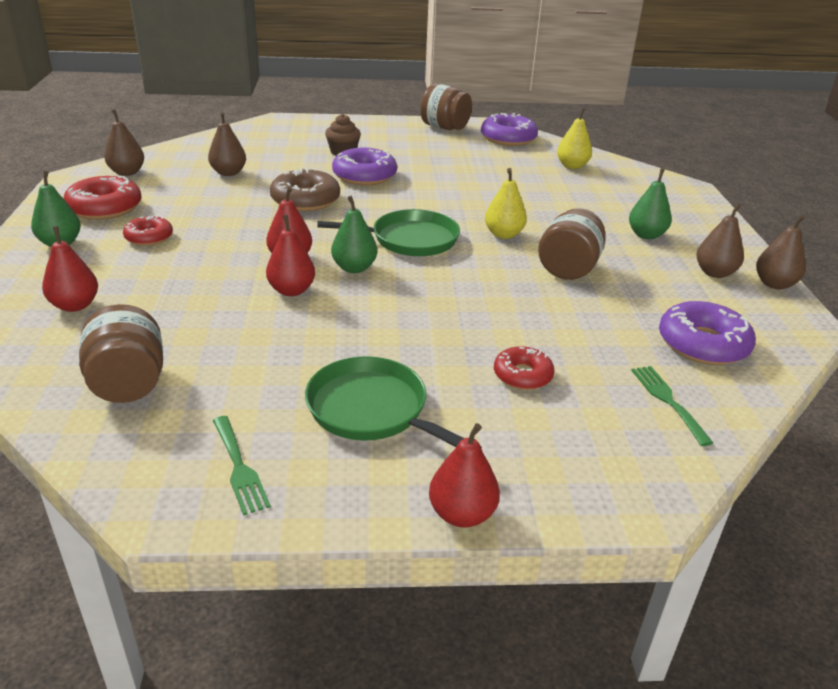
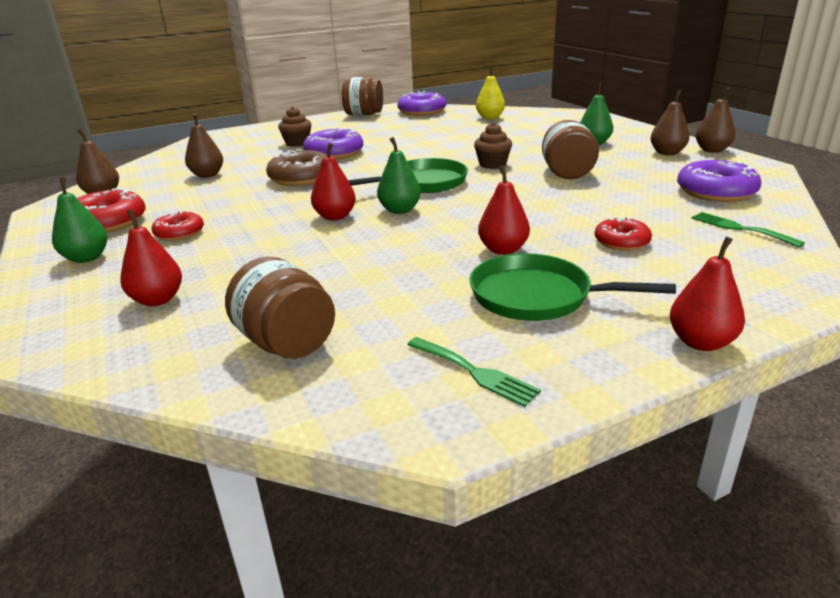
camera: 20 degrees left, 5 degrees down
(291, 290) = (363, 237): red pear -> red pear (503, 250)
(503, 234) = (492, 164): yellow pear -> brown cupcake

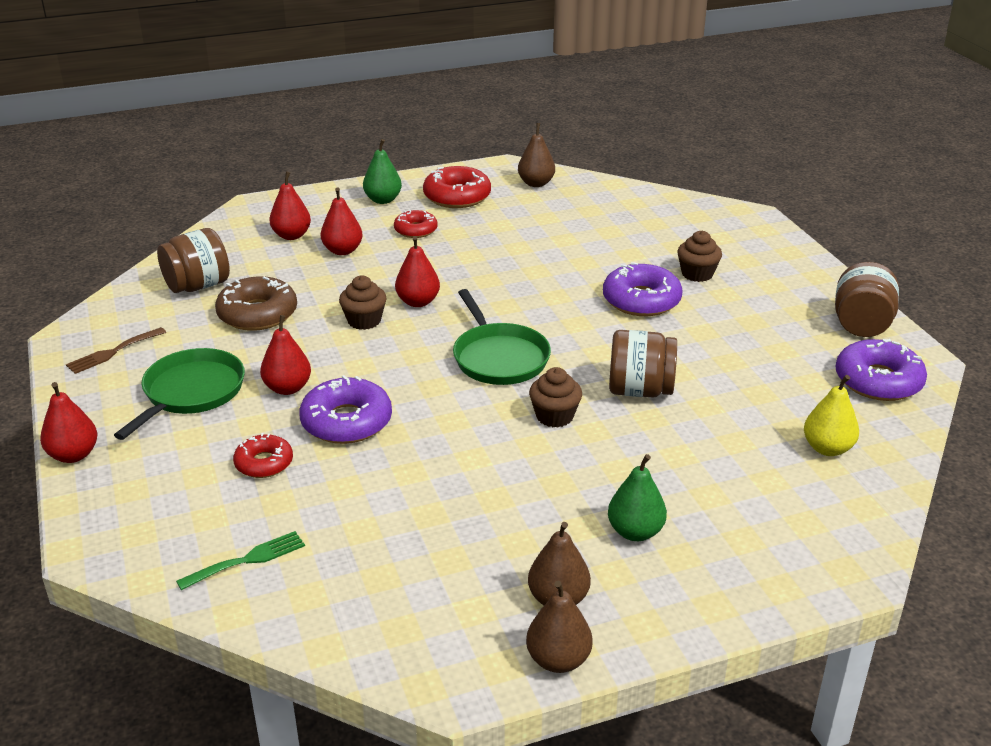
camera: 95 degrees right, 5 degrees up
(207, 175) = (578, 227): brown pear -> none
(214, 263) = (342, 251): none -> red pear
(301, 178) = (548, 281): brown donut -> brown donut (257, 314)
(372, 234) = (364, 321): none -> brown cupcake
(400, 210) = (418, 338): green pear -> none
(475, 372) = (113, 352): green fork -> brown fork
(566, 173) = (496, 472): brown jar -> brown jar (640, 390)
(715, 192) = (367, 586): purple donut -> purple donut (346, 422)

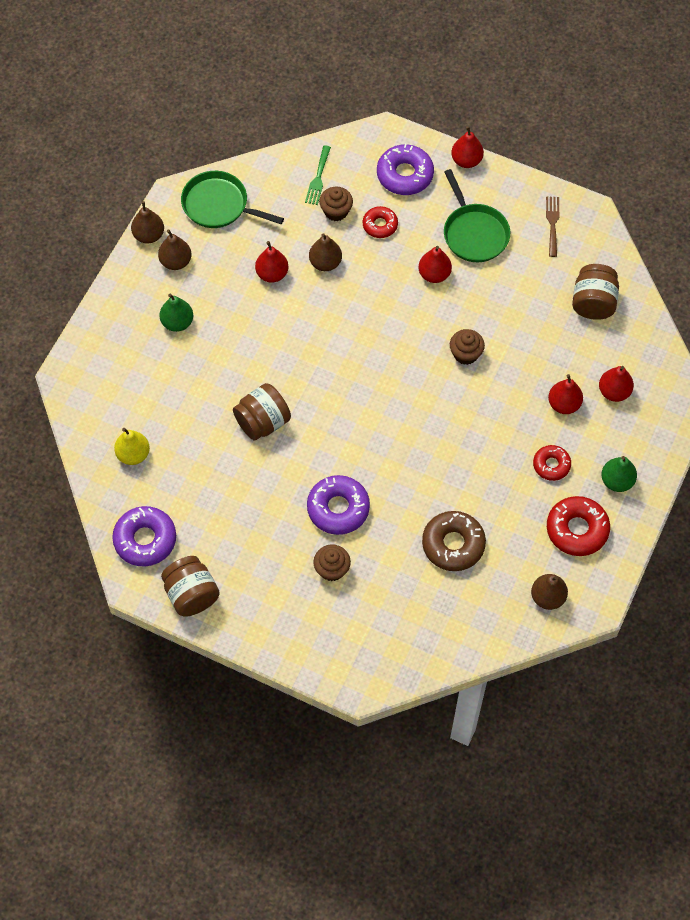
camera: 135 degrees right, 30 degrees up
(257, 314) = (527, 310): brown donut -> brown donut (453, 544)
(346, 422) = (377, 278): purple donut -> purple donut (405, 175)
(378, 471) = (325, 263): none -> brown pear
(418, 302) = (458, 395): red pear -> red pear (272, 274)
(499, 358) = (360, 386): green pan -> green pan (218, 205)
(554, 416) = (285, 365): brown cupcake -> brown cupcake (336, 211)

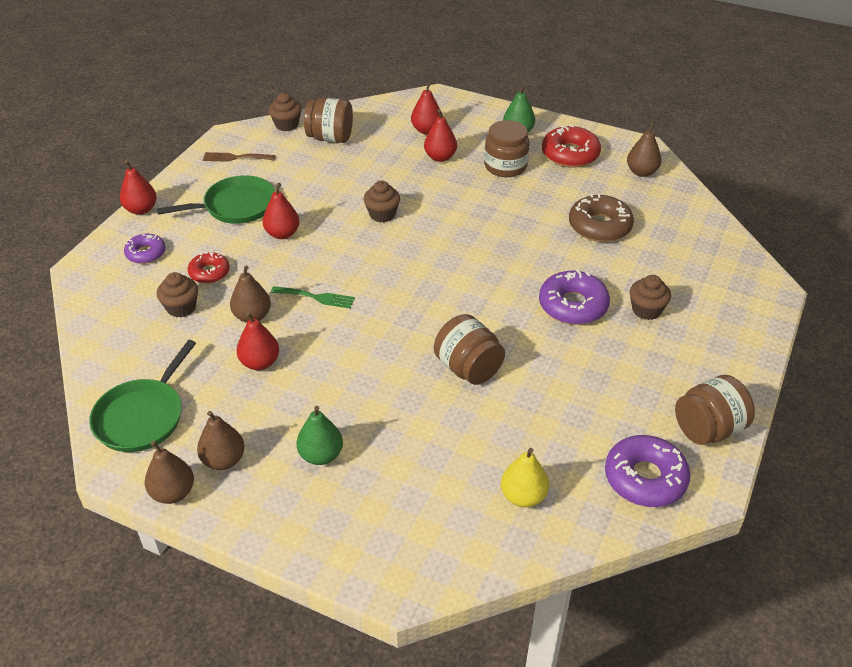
camera: 90 degrees left, 20 degrees down
(318, 178) = (128, 323): green fork -> green fork (316, 297)
(405, 175) = (146, 253): purple donut -> purple donut, size x0.61
(551, 465) = (505, 166): red donut -> brown jar
(614, 262) = (286, 125): none -> brown cupcake

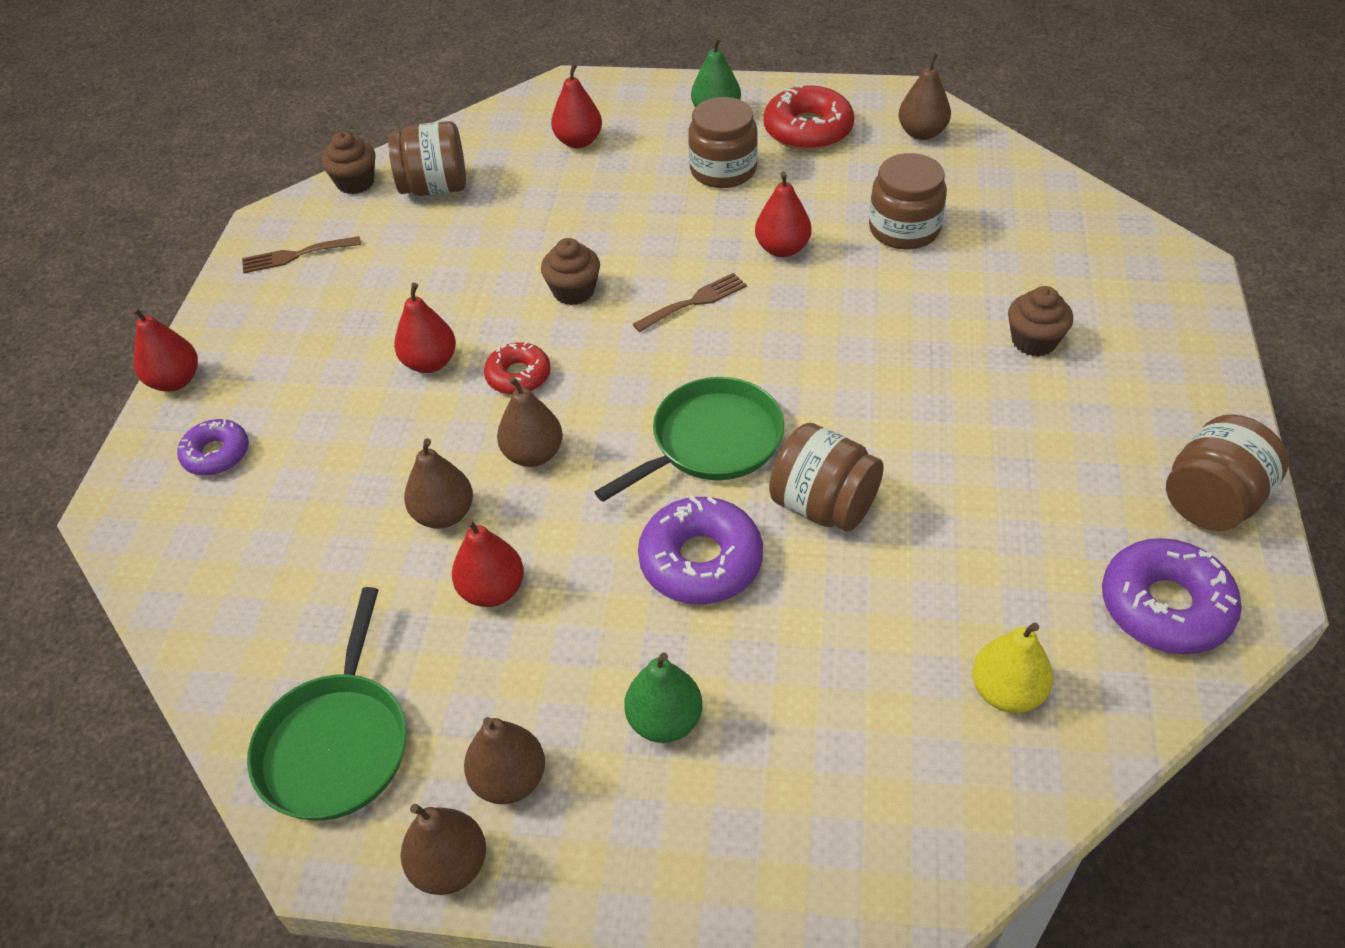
camera: 15 degrees left, 5 degrees up
(181, 307) = (318, 532): brown cupcake -> none
(209, 272) = (339, 459): red donut -> red donut (518, 376)
(236, 206) = (333, 335): green pan -> green pan (711, 441)
(316, 297) = (533, 454): green fork -> brown pear
(440, 157) = (619, 179): red pear -> red pear (782, 249)
(450, 237) = (694, 302): none -> brown fork
(573, 305) = (927, 362): purple donut -> purple donut (701, 561)
(599, 226) = (904, 229): brown donut -> brown jar

